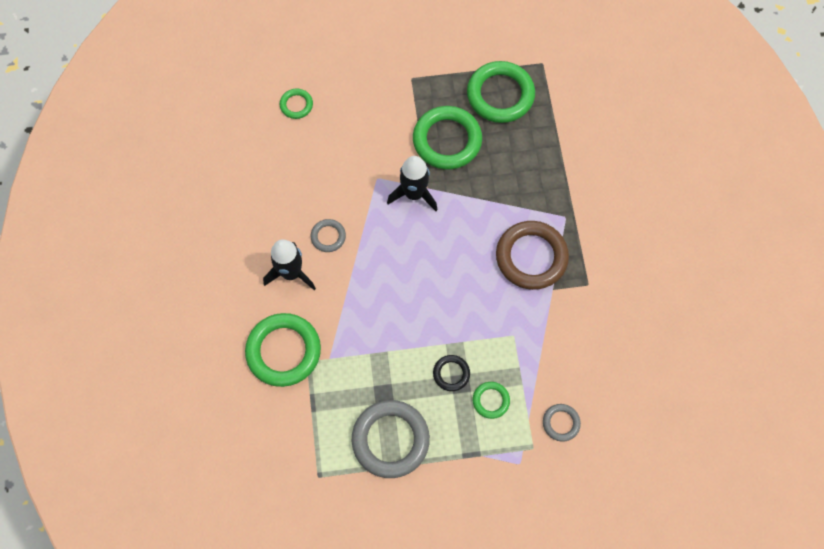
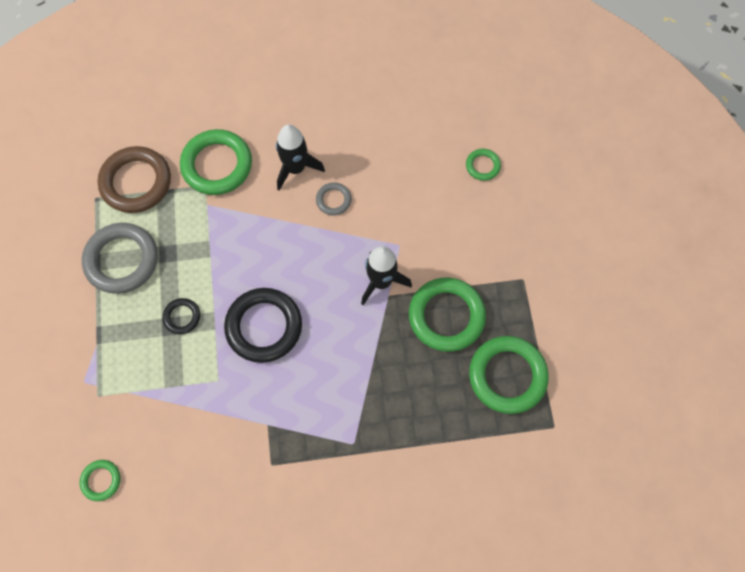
camera: 90 degrees right, 0 degrees up
(459, 296) = (264, 326): none -> black ring
(491, 400) = (151, 355): green ring -> green ring (101, 480)
(531, 257) = (305, 403): brown ring -> brown ring (136, 182)
(561, 423) = (120, 425): grey ring -> none

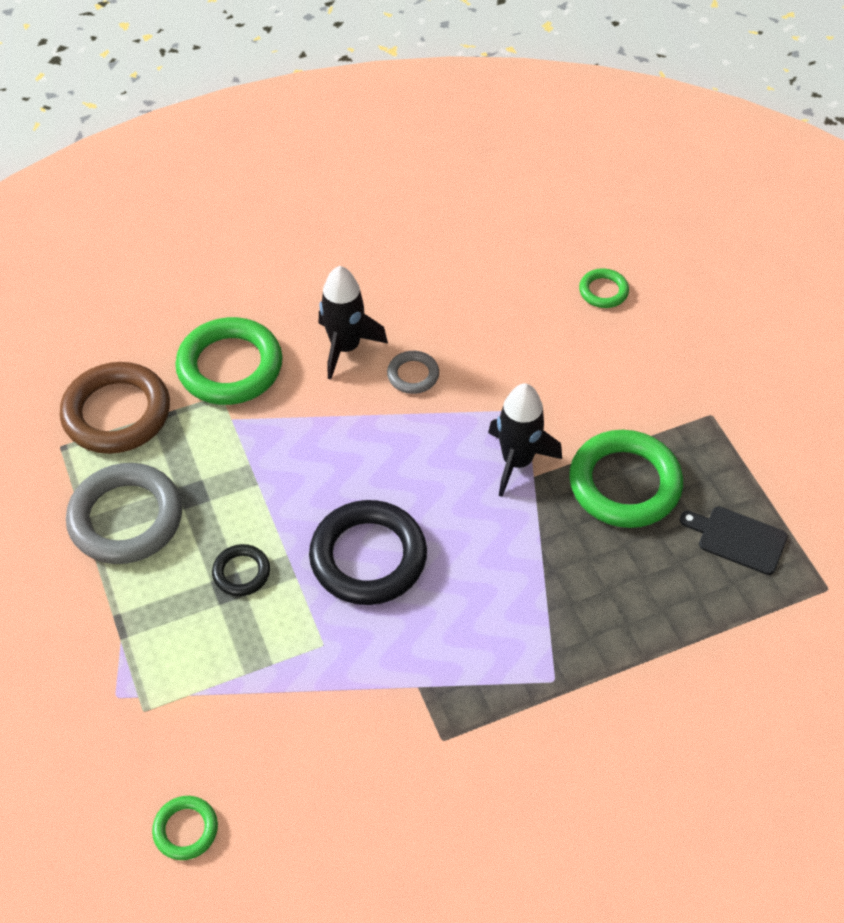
camera: 15 degrees left, 15 degrees down
(507, 376) = (738, 539): green ring -> black cutting board

